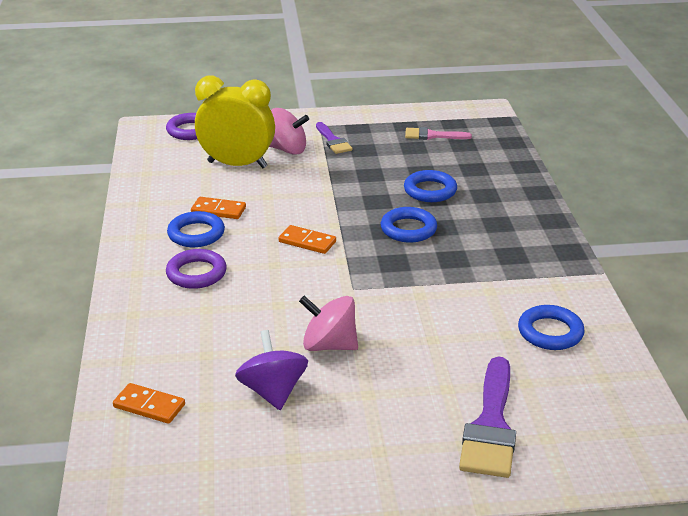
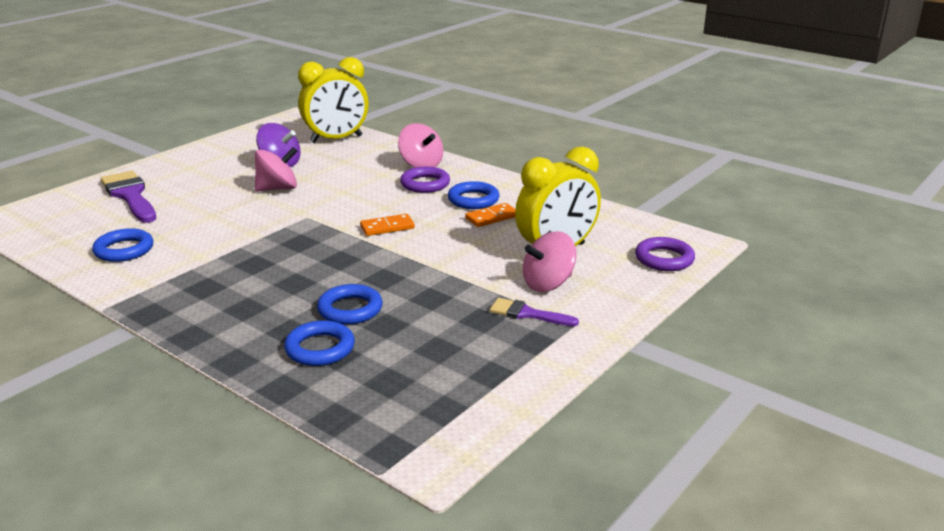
camera: 135 degrees right, 5 degrees down
(149, 406) = (336, 139): orange domino -> yellow clock
(152, 302) = (421, 165): none -> pink spinning top
(408, 229) = (321, 268): blue ring -> blue ring (320, 348)
(432, 135) = (441, 376): pink brush -> none

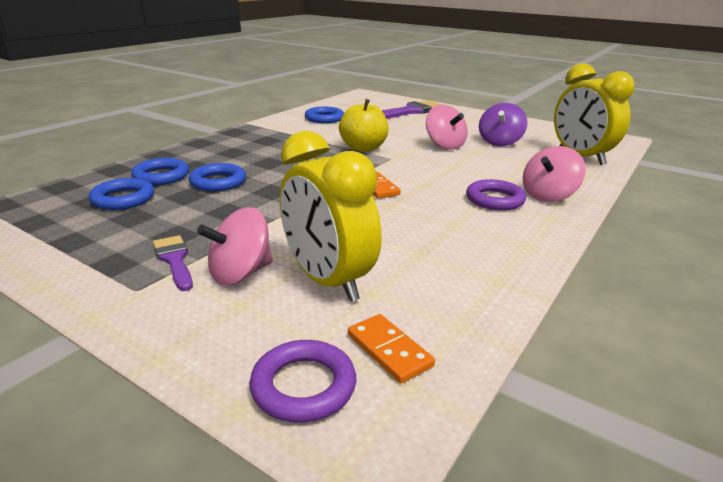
camera: 85 degrees right, 0 degrees up
(267, 229) = (363, 148): none -> yellow apple
(473, 200) = (465, 226): blue ring -> blue ring (123, 199)
(491, 217) = (419, 238): orange domino -> orange domino (389, 350)
(527, 314) = (174, 260): purple brush -> purple brush turned 45 degrees counterclockwise
(548, 284) = (240, 274): pink spinning top -> pink spinning top turned 90 degrees counterclockwise

